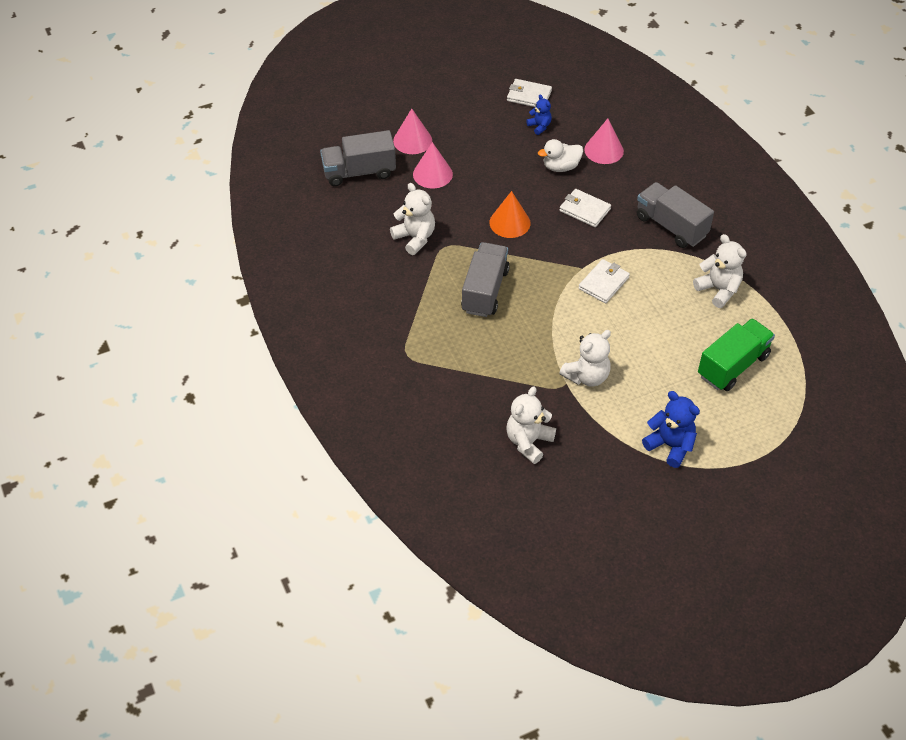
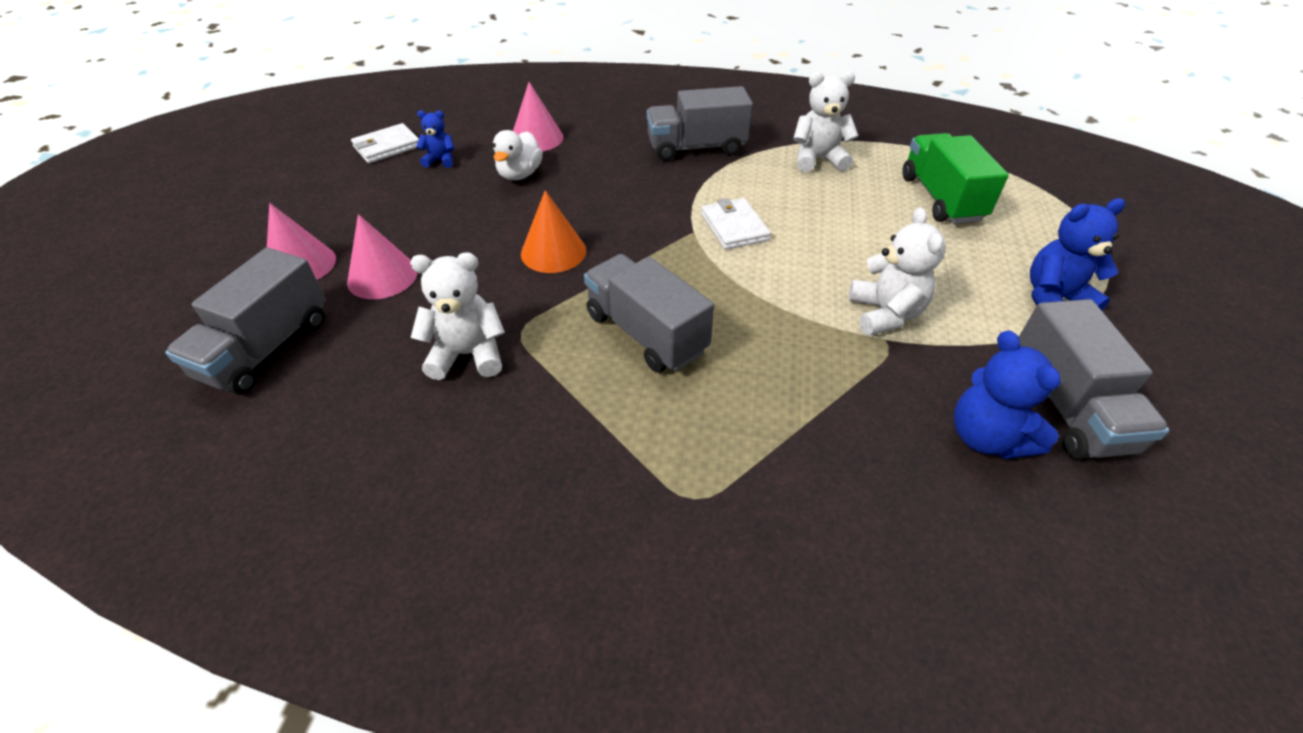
camera: 55 degrees left, 5 degrees down
(528, 442) = (986, 437): white teddy bear -> blue teddy bear
(579, 468) = (1066, 406): none -> grey truck
(584, 210) = (605, 188): white wallet -> none

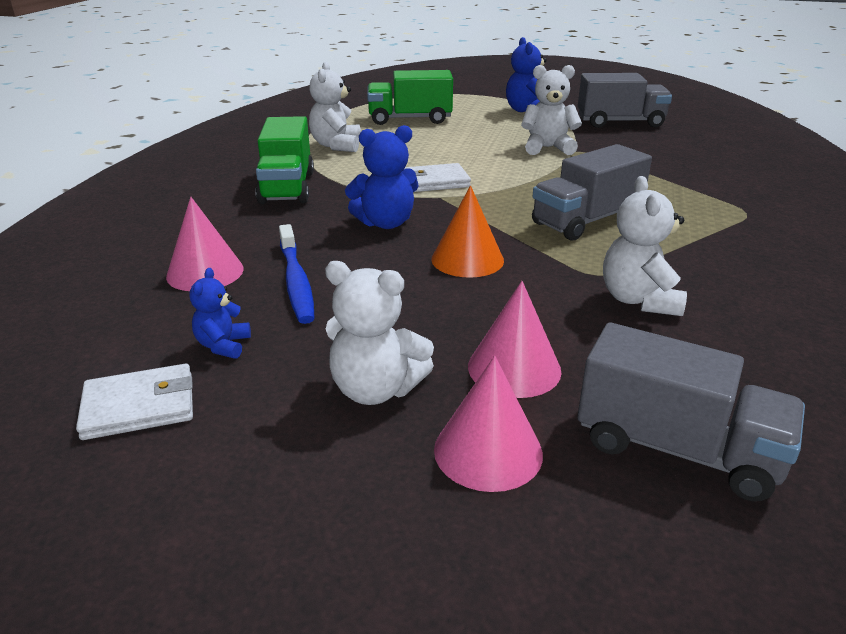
camera: 85 degrees left, 15 degrees down
(377, 219) = (376, 389): none -> white teddy bear
(387, 147) = (139, 406): white wallet -> white wallet turned 75 degrees counterclockwise
(520, 174) = (296, 282): white duck -> blue toothbrush
(696, 148) = (287, 187): grey truck -> green truck
(986, 437) = (652, 140): blue teddy bear -> blue teddy bear (385, 223)

